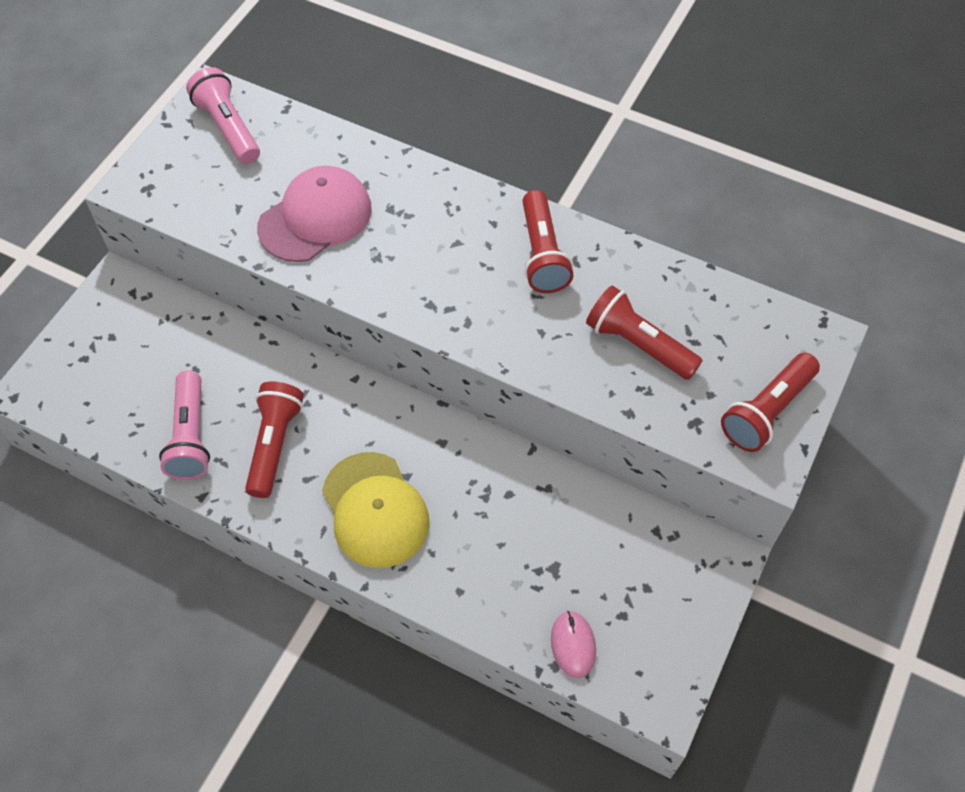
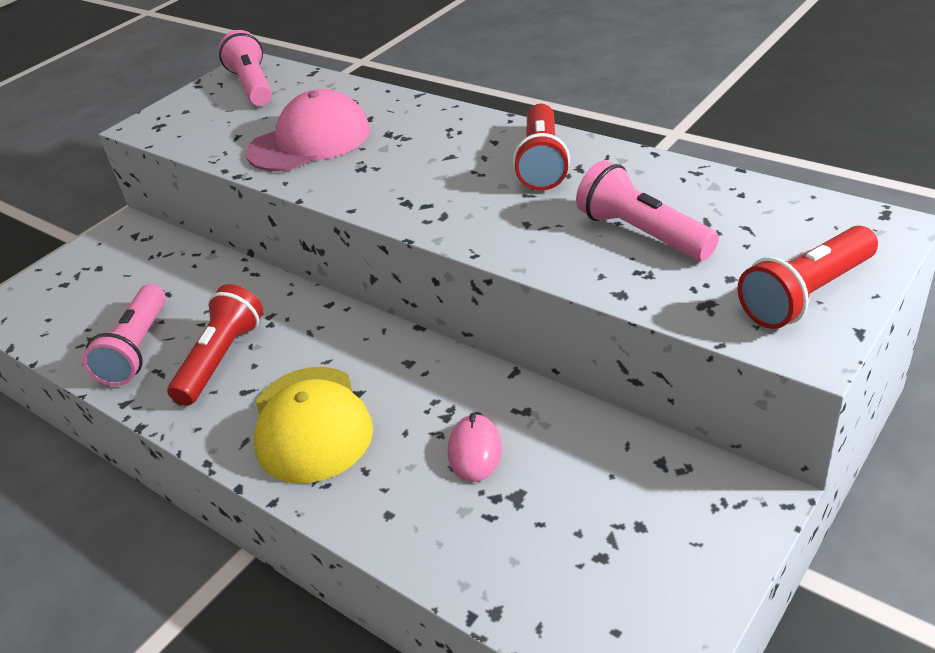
camera: 15 degrees right, 20 degrees down
(573, 645) = (525, 588): pink mouse -> pink mouse (475, 451)
(638, 344) = (642, 233): red flashlight -> pink flashlight

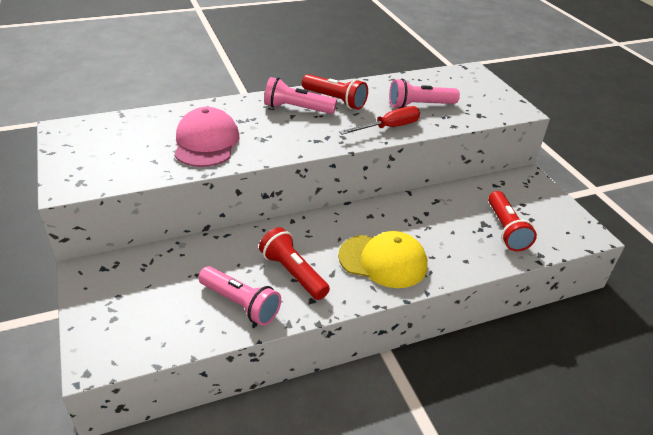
camera: 65 degrees left, 0 degrees up
(252, 86) = (96, 136): pink flashlight -> pink flashlight (297, 109)
(475, 451) = (448, 222): pink mouse -> none
(523, 238) = (389, 127): none -> red screwdriver
(806, 295) = (494, 98): red flashlight -> red flashlight (506, 229)

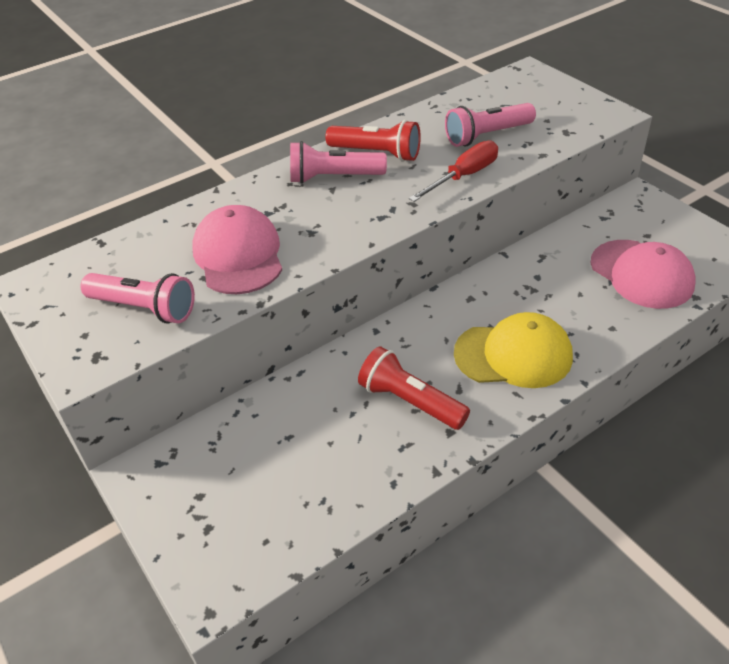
camera: 10 degrees left, 5 degrees up
(241, 304) = (363, 461): pink flashlight -> pink flashlight (144, 308)
(506, 229) = (641, 274): red flashlight -> pink cap

